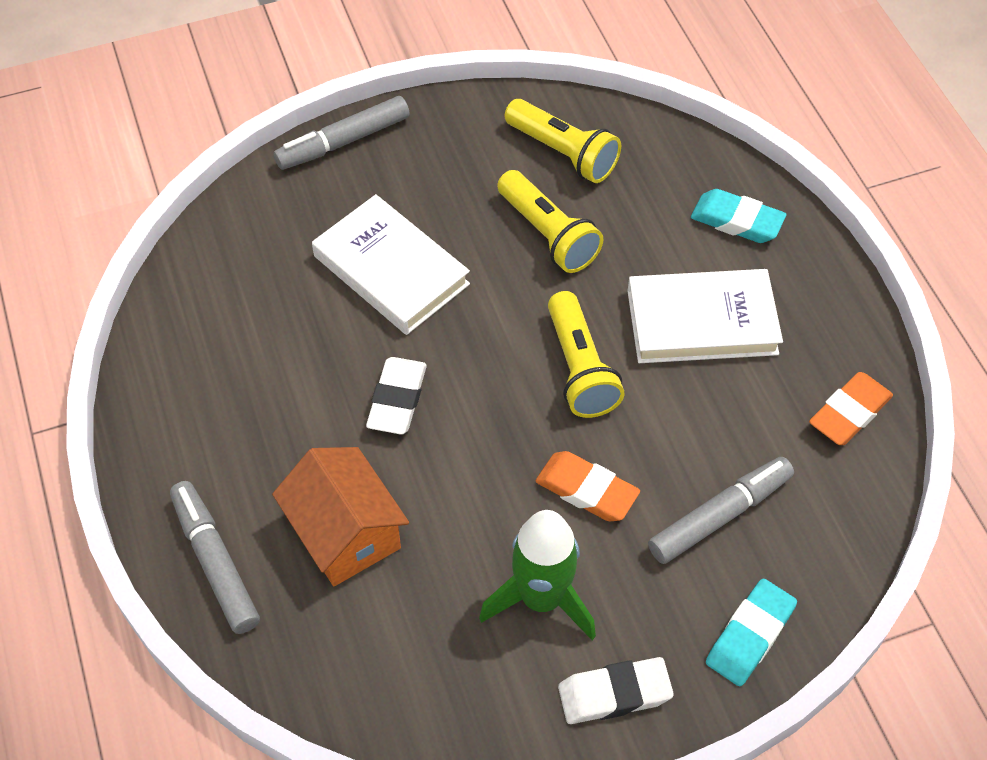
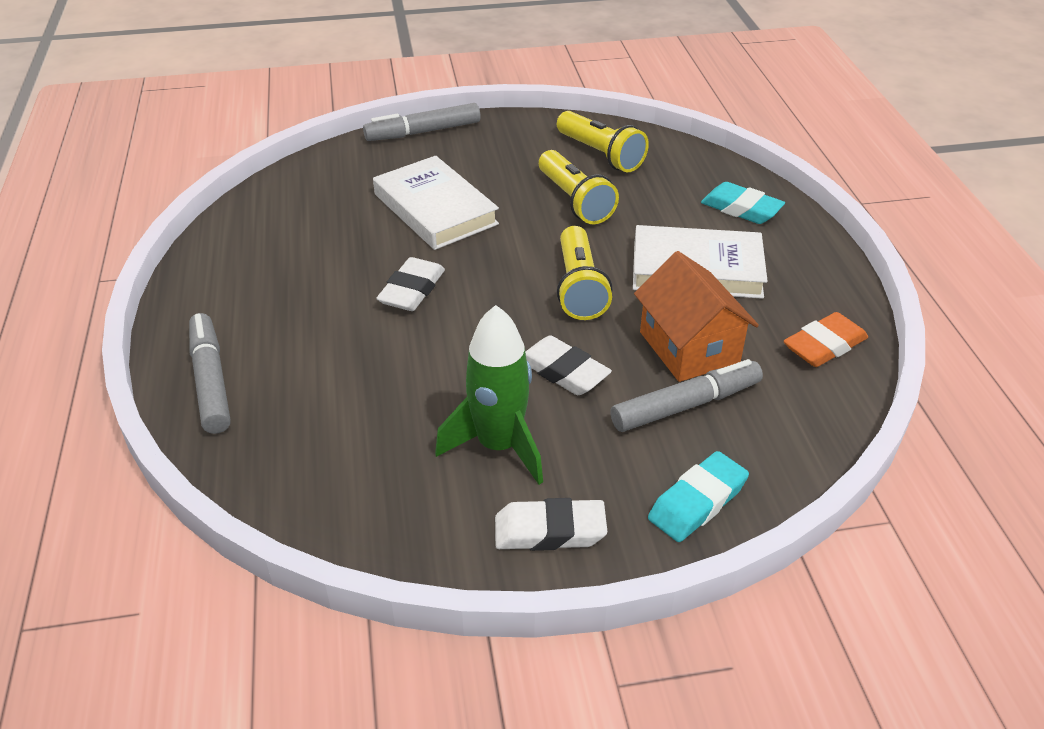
camera: 10 degrees right, 15 degrees down
(345, 533) = (333, 375): orange house -> orange house (689, 347)
(586, 490) = (563, 371): orange eraser -> white eraser

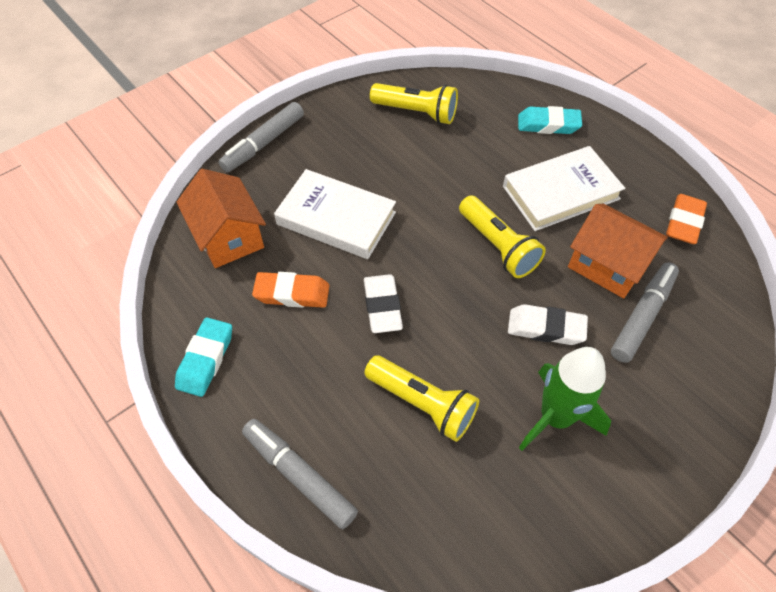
camera: 30 degrees left, 15 degrees up
(323, 188) = (228, 237): none -> orange house
(337, 249) = (292, 293): none -> orange eraser
(550, 531) = (642, 470): white eraser -> none
(575, 201) = (432, 165): yellow flashlight -> yellow flashlight (422, 403)
(697, 502) = (708, 393): turquoise eraser -> turquoise eraser (206, 359)

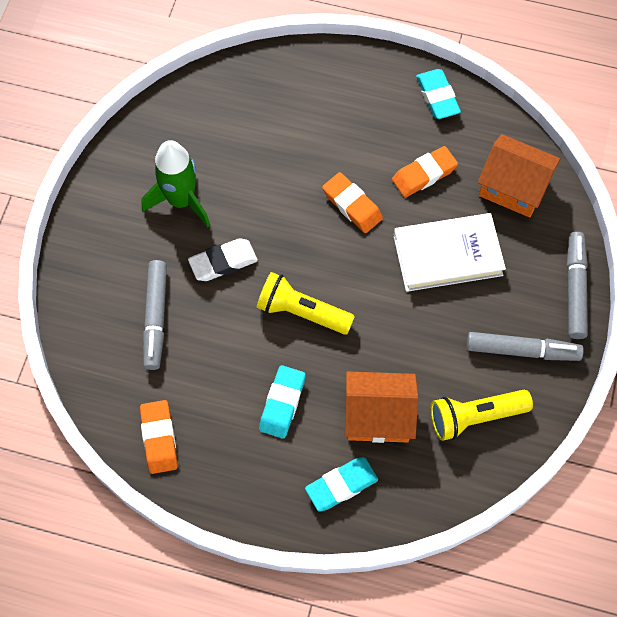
camera: 145 degrees right, 10 degrees up
(299, 475) = (317, 72): grey marker -> grey marker (522, 350)
(382, 306) = (352, 205): white eraser -> orange eraser
(422, 403) = (274, 156): yellow flashlight -> none
(560, 193) = (282, 403): white book -> turquoise eraser
(607, 265) = (204, 350): orange house -> orange house (378, 416)

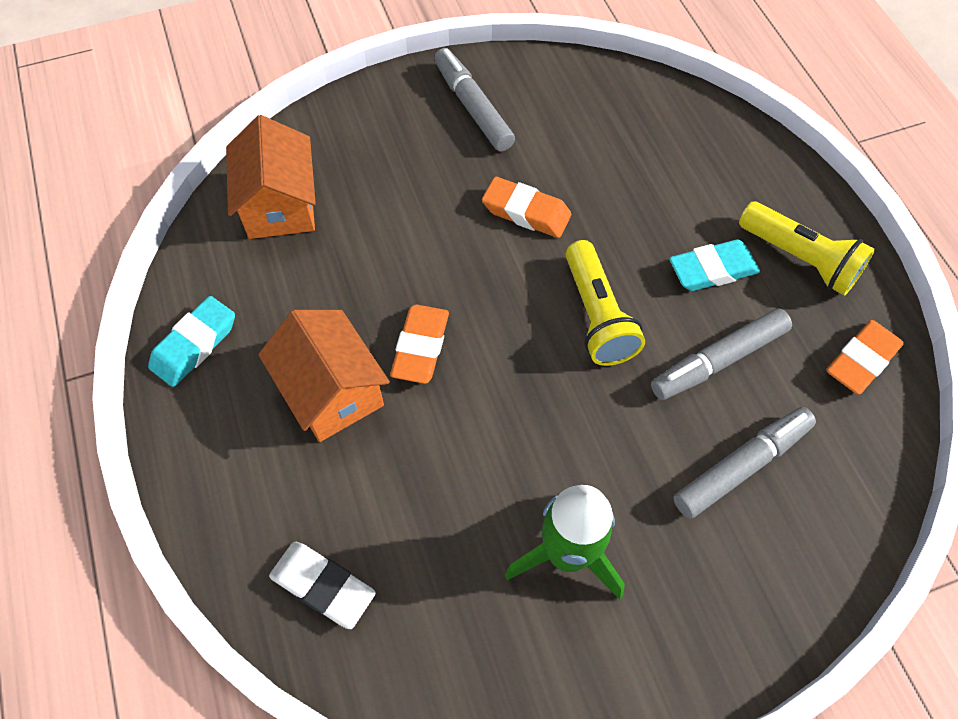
camera: 125 degrees left, 5 degrees down
(223, 262) = (608, 440): white eraser -> white eraser (323, 586)
(341, 485) = (740, 173): turquoise eraser -> none
(378, 416) = (645, 182): orange house -> orange house (332, 391)
(424, 174) = (323, 297): orange eraser -> orange eraser (526, 212)
(447, 255) = (414, 219): white book -> none
(475, 417) = (574, 109): yellow flashlight -> yellow flashlight (800, 259)
(575, 288) = (369, 99): grey marker -> grey marker (718, 360)

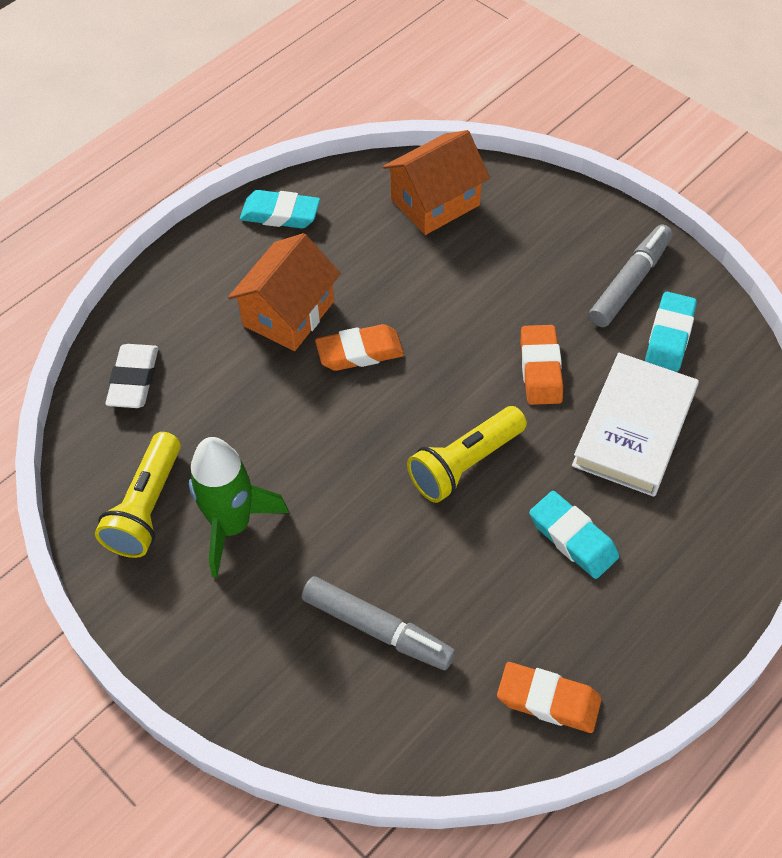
camera: 65 degrees right, 5 degrees down
(545, 108) = (669, 336): none -> turquoise eraser
(624, 176) = (634, 429): none -> white book
(718, 360) = (475, 575): grey marker -> none
(800, 259) = (636, 610): yellow flashlight -> yellow flashlight (146, 507)

